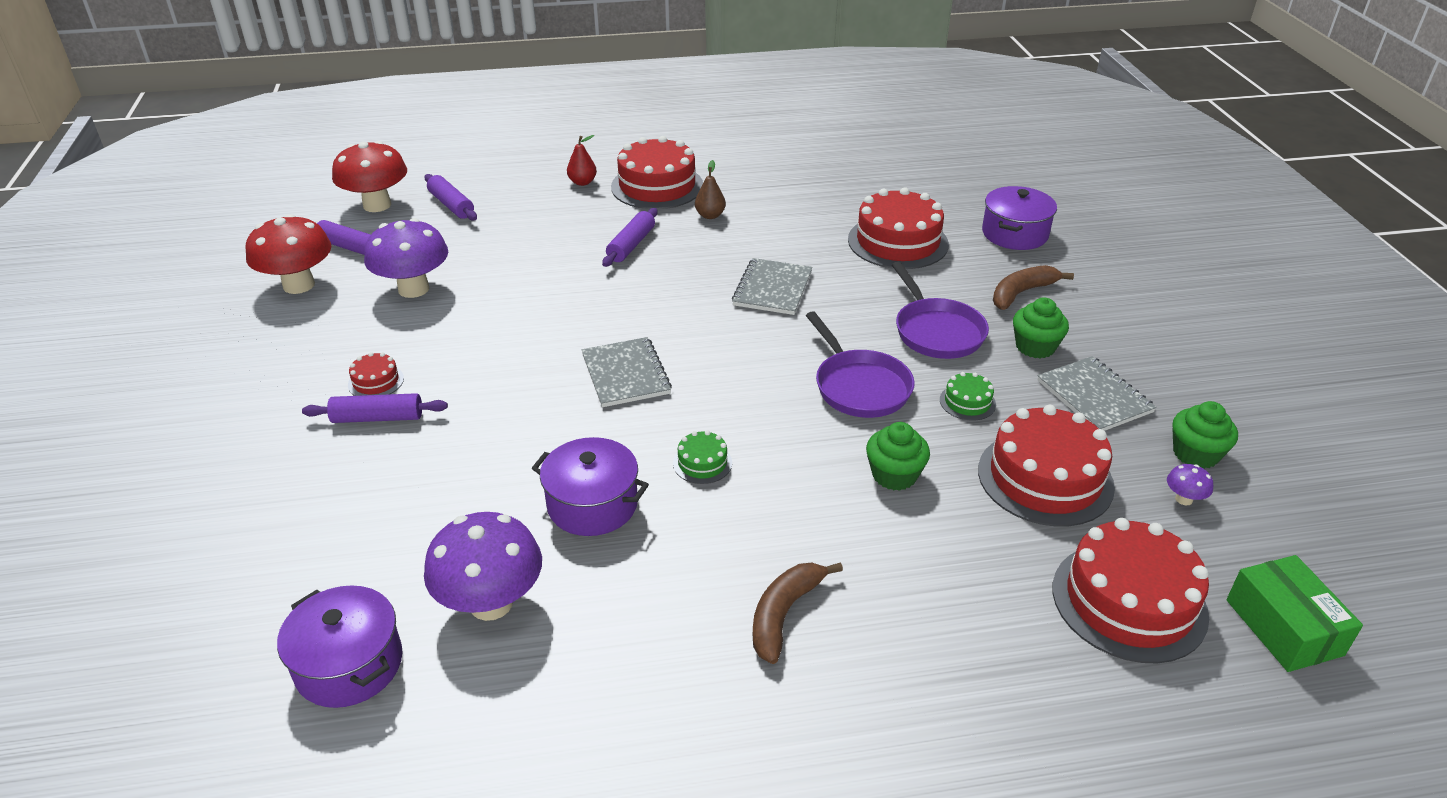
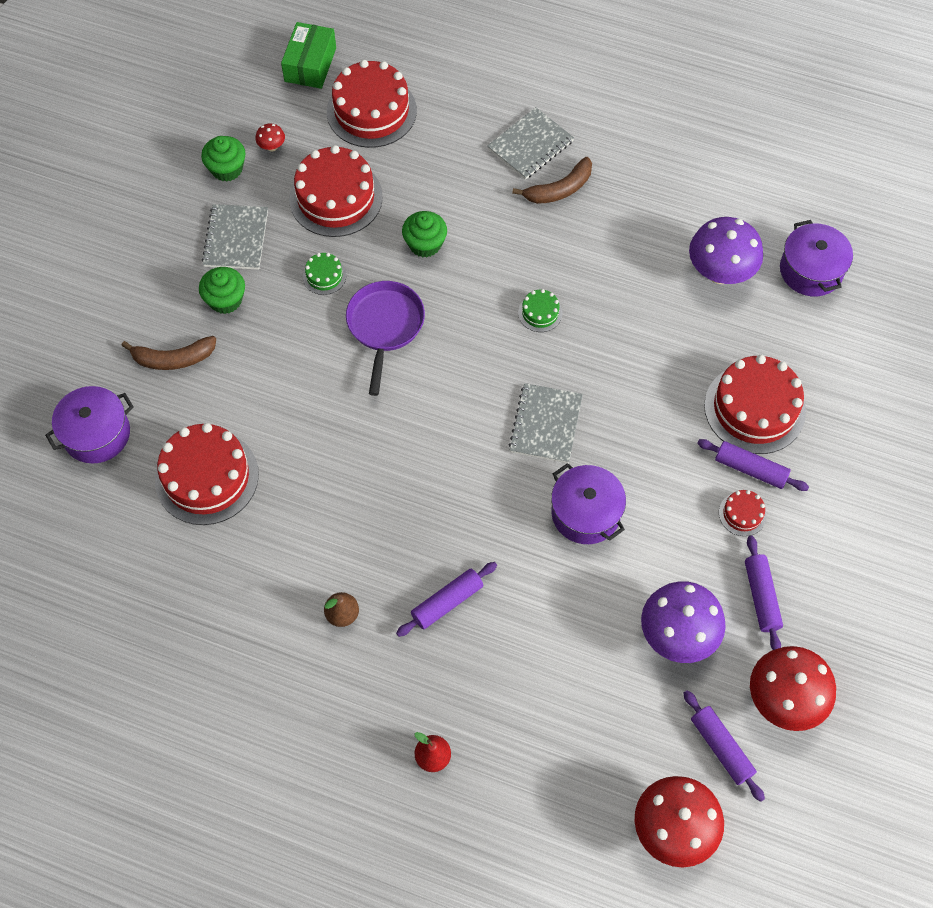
camera: 150 degrees left, 25 degrees up
(451, 205) = (593, 783): purple rolling pin -> purple rolling pin (761, 596)
(592, 504) = (629, 314): purple pot -> purple pot (585, 513)
(657, 186) = (359, 703): red cake -> red cake (754, 408)
(772, 289) = (365, 468): grey notebook -> grey notebook (530, 145)
(936, 331) = (280, 351): purple pan -> none
(1183, 499) = (272, 147): purple mushroom -> red mushroom

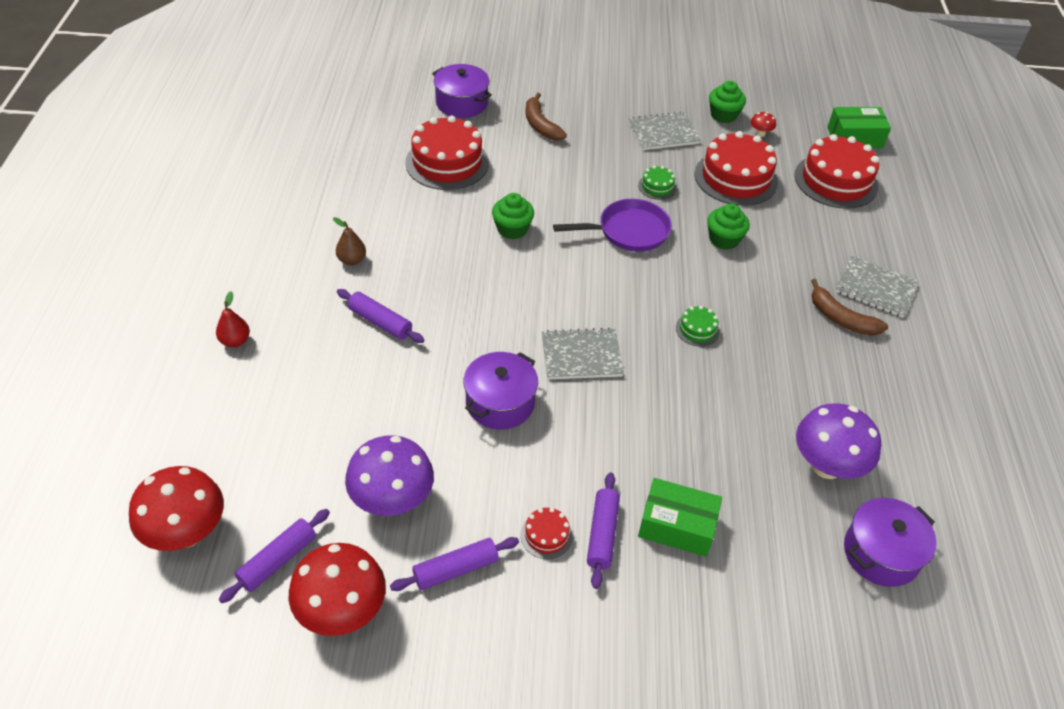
camera: 70 degrees right, 15 degrees down
(225, 300) = (605, 139): green cupcake -> green cupcake (512, 229)
(754, 408) = (677, 526): red cake -> green box

